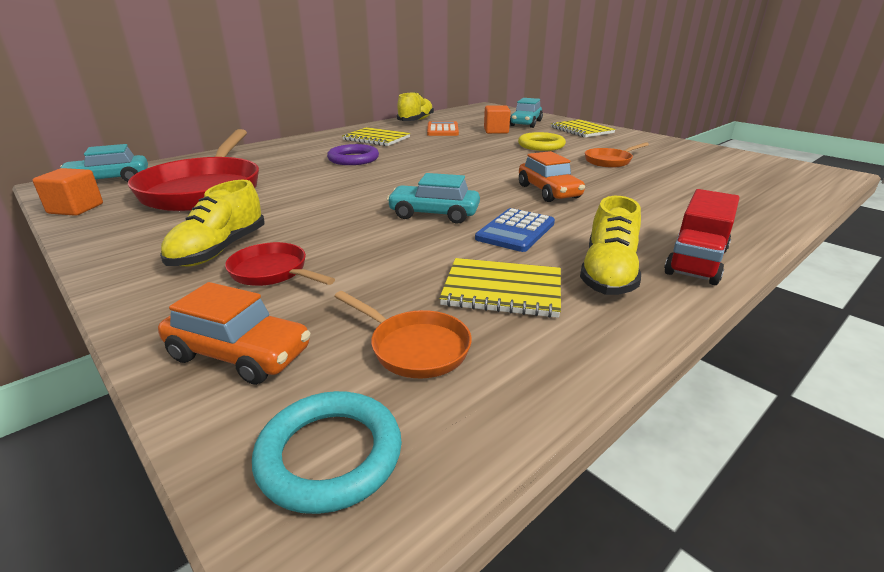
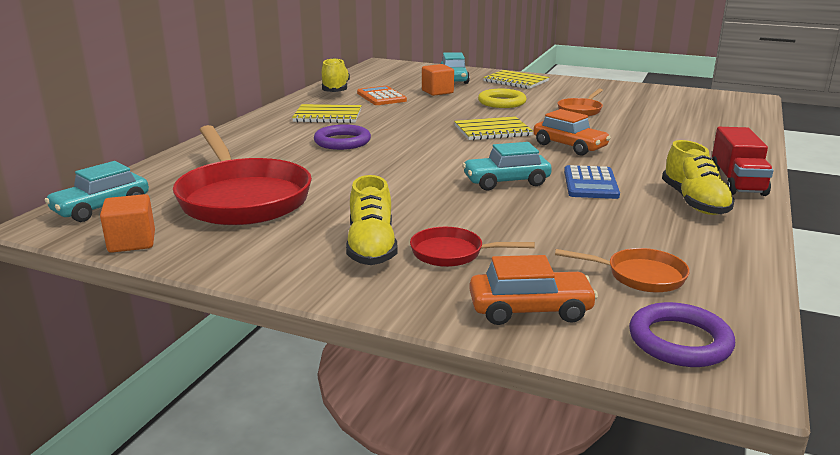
camera: 25 degrees left, 5 degrees down
(330, 455) = (679, 341): turquoise ring -> purple ring
(502, 290) = (642, 228): yellow notebook -> yellow notebook (492, 131)

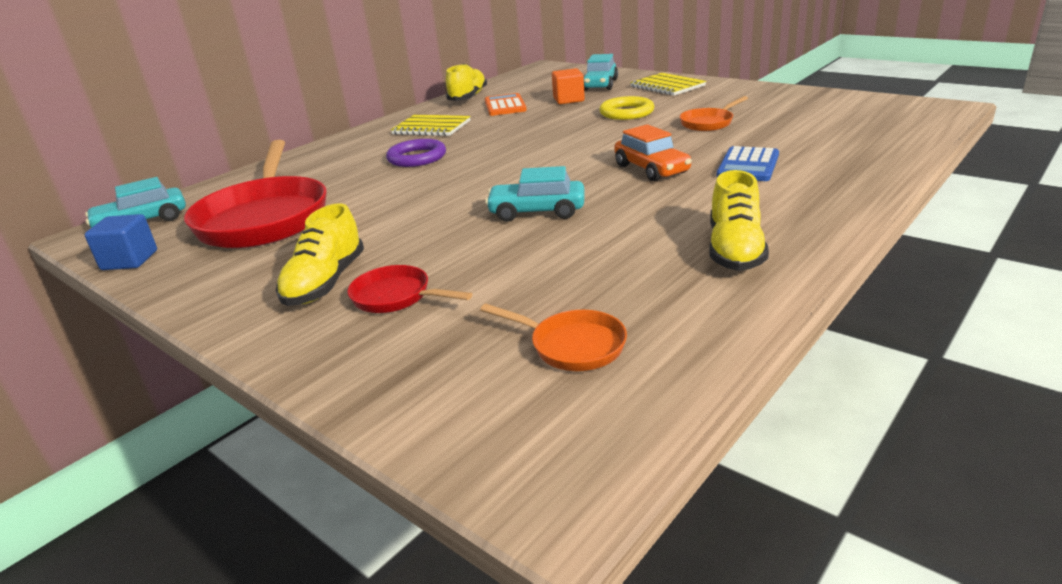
camera: 20 degrees right, 5 degrees up
(132, 242) = (129, 260): orange cube -> blue cube
(492, 131) = (583, 148): yellow notebook -> none
(530, 310) = (408, 376): orange car -> none
(590, 184) = (630, 218): blue calculator -> blue calculator (748, 165)
(679, 341) = (535, 441): purple ring -> none
(737, 182) = (818, 225): red truck -> none

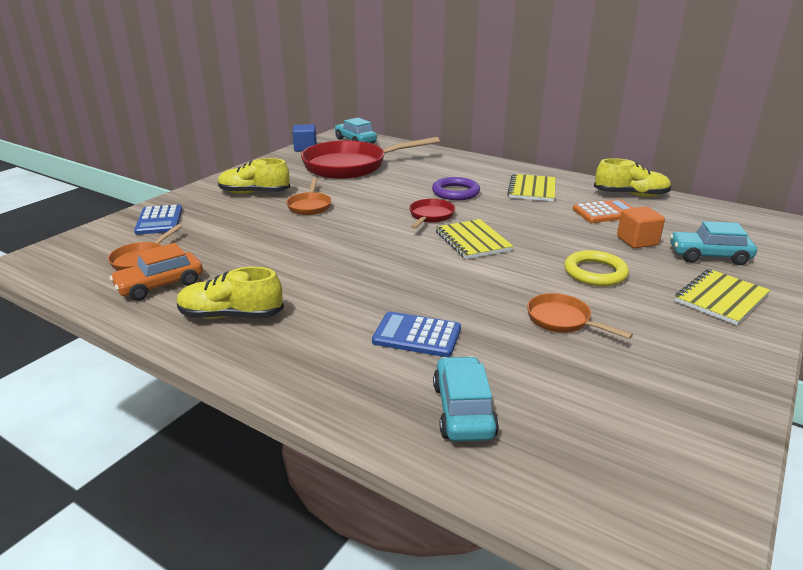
camera: 80 degrees right, 0 degrees up
(396, 297) = (227, 211): red pan -> red pan (430, 216)
(405, 360) = (159, 221): none -> blue calculator
(412, 234) = (309, 206): none -> orange pan
(537, 212) = (333, 241): turquoise car -> turquoise car (463, 410)
(554, 149) = (473, 241): none -> yellow notebook
(651, 169) = (414, 284): orange car -> orange car (160, 285)

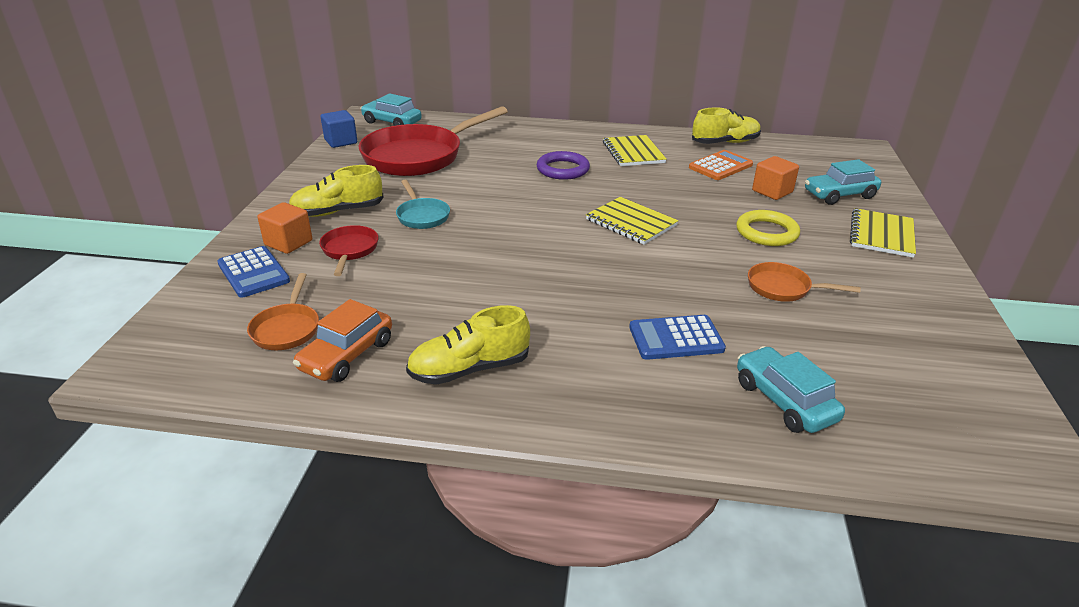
camera: 25 degrees left, 5 degrees up
(201, 206) = (288, 243): none -> orange cube
(309, 206) = (422, 216): orange pan -> turquoise pan
(430, 216) = (564, 203): red pan -> red pan (349, 250)

